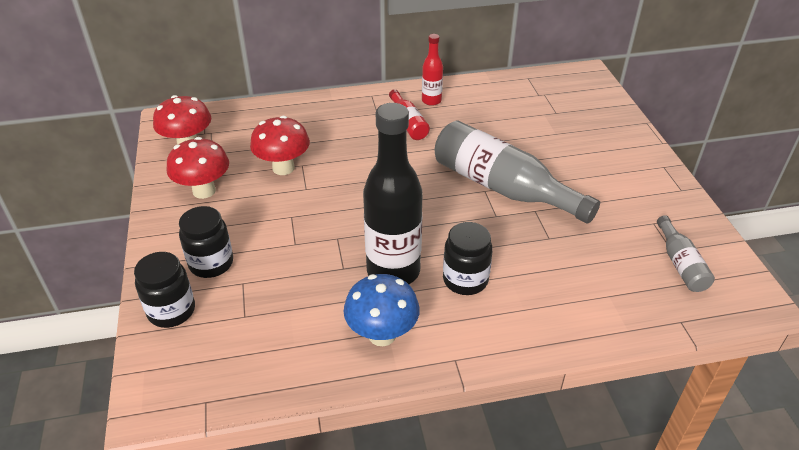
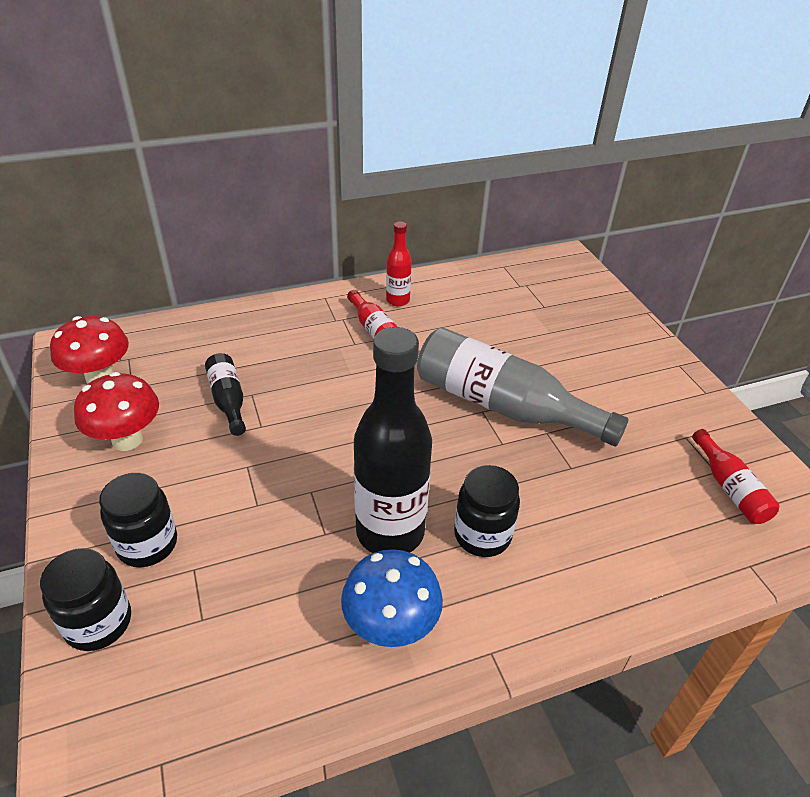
camera: 10 degrees left, 0 degrees up
(283, 168) = (228, 400): red mushroom -> black bottle
(680, 264) = (729, 488): grey bottle -> red bottle

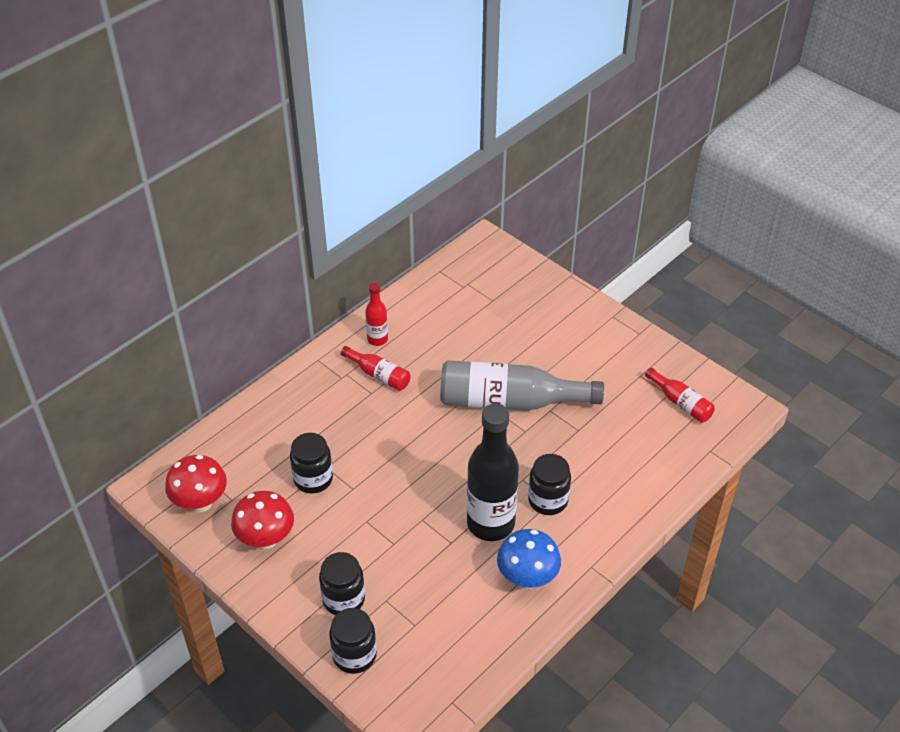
camera: 25 degrees left, 5 degrees up
(228, 400) = (313, 479): black bottle -> black jar

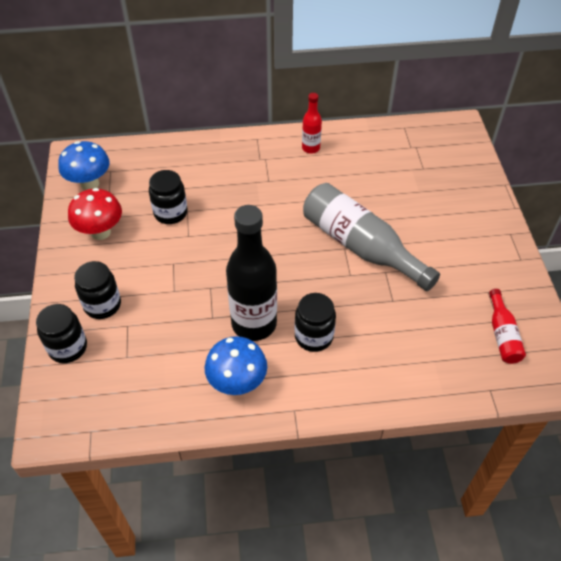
camera: 40 degrees right, 5 degrees up
(200, 503) = (90, 184): red mushroom -> blue mushroom
(379, 375) = (286, 172): red bottle -> none

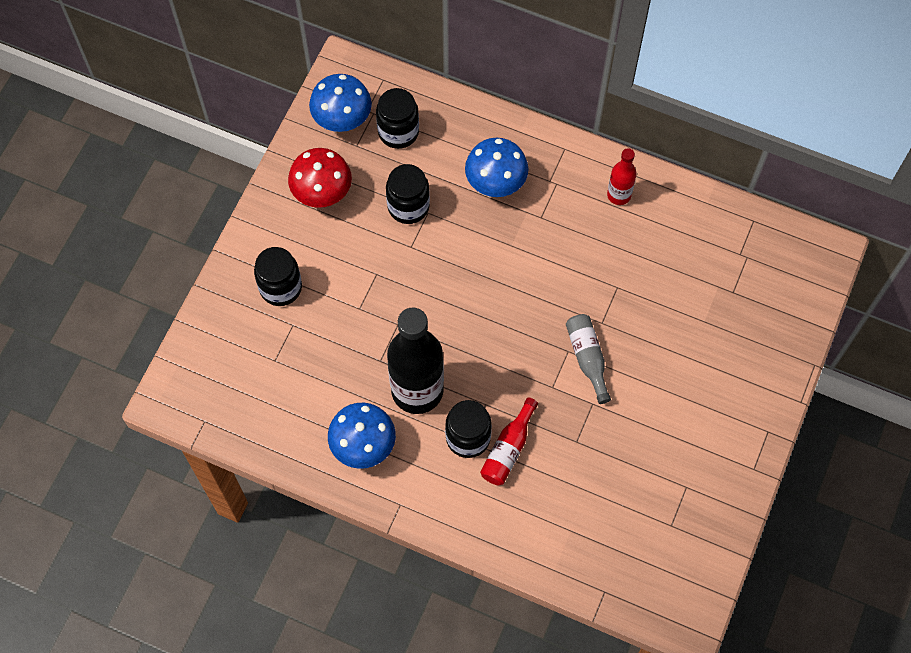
camera: 30 degrees right, 15 degrees up
(68, 347) = (225, 319): black jar -> black jar (398, 132)
(224, 175) = (495, 184): none -> blue mushroom
(361, 246) = (587, 358): grey bottle -> grey bottle, size x0.49
(502, 335) = (663, 542): red bottle -> red bottle (508, 449)

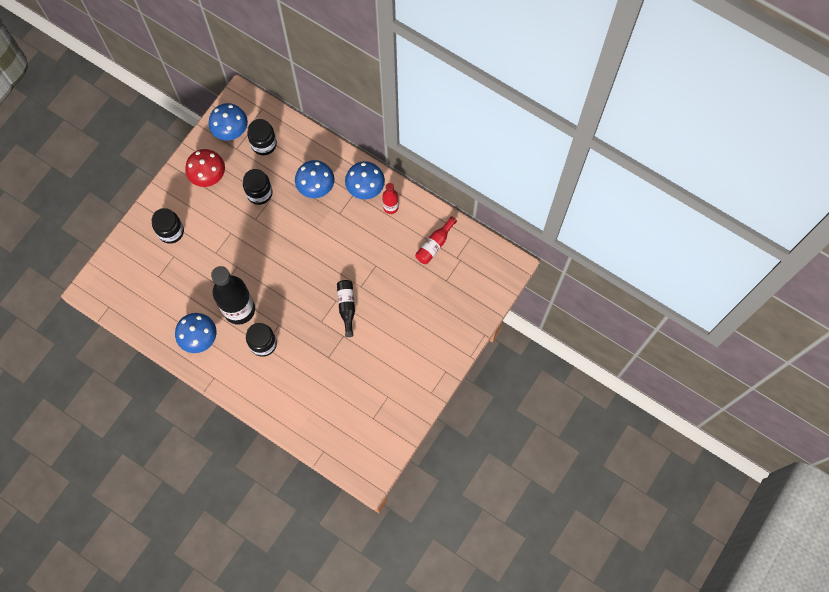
camera: 10 degrees right, 5 degrees up
(508, 449) = (286, 355): red bottle -> red bottle (434, 244)
(573, 173) = (365, 189): none -> blue mushroom
(587, 358) = (347, 307): grey bottle -> black bottle

